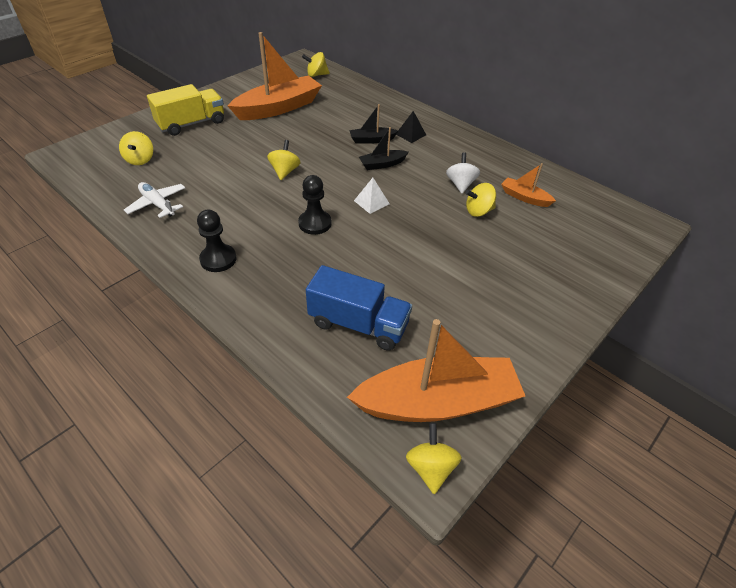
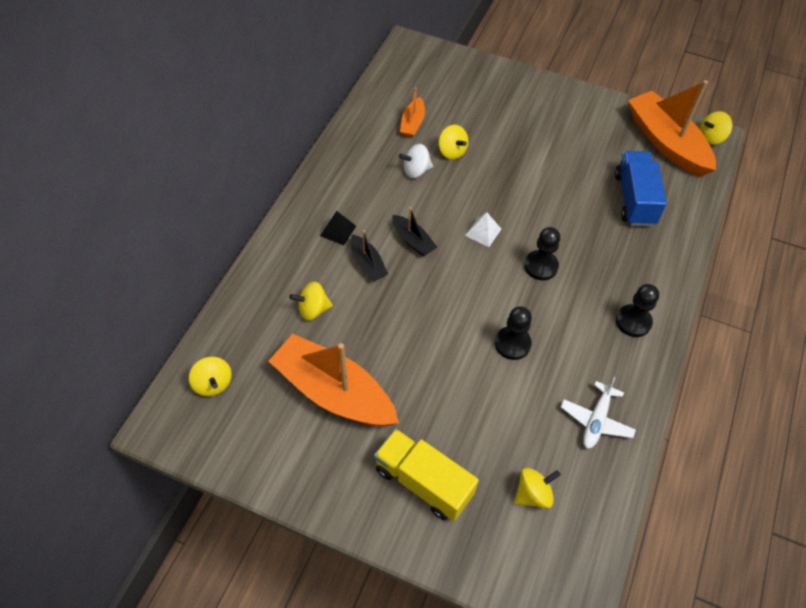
camera: 110 degrees left, 10 degrees up
(254, 185) = (512, 344): none -> black pawn
(285, 171) = (473, 324): yellow spinning top -> yellow spinning top (313, 309)

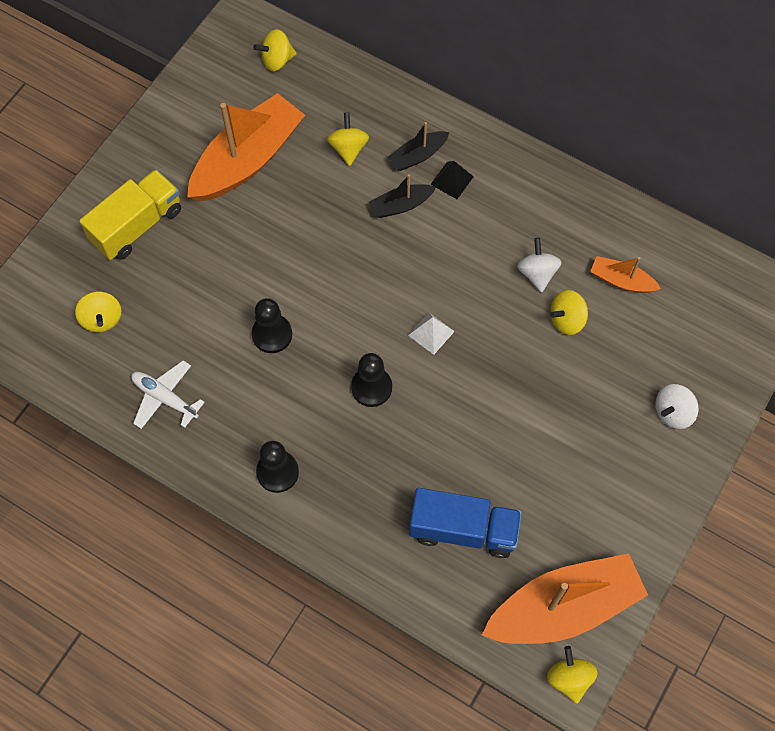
camera: 100 degrees right, 10 degrees up
(413, 241) = (427, 255): black boat -> black boat (417, 156)
(509, 94) = (673, 412): none -> white spinning top

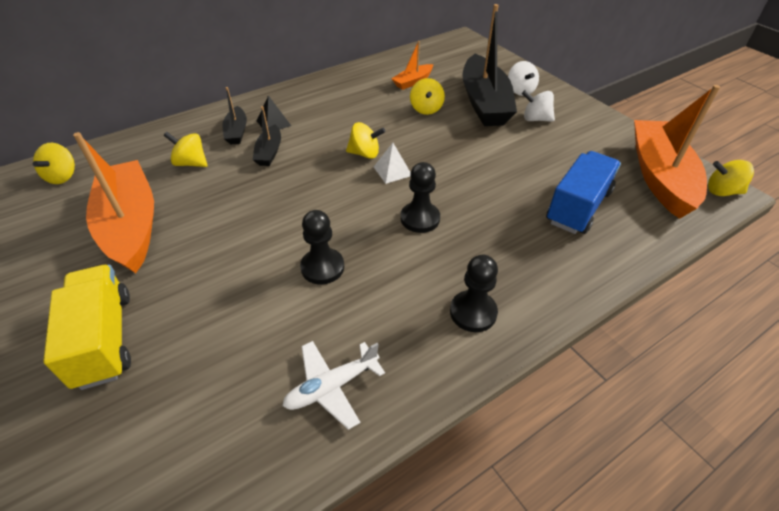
camera: 65 degrees left, 20 degrees down
(102, 319) = (184, 420): yellow spinning top -> yellow spinning top (365, 154)
(537, 273) = (381, 110): white spinning top -> white spinning top (535, 119)
(618, 379) = (484, 103): none -> black boat

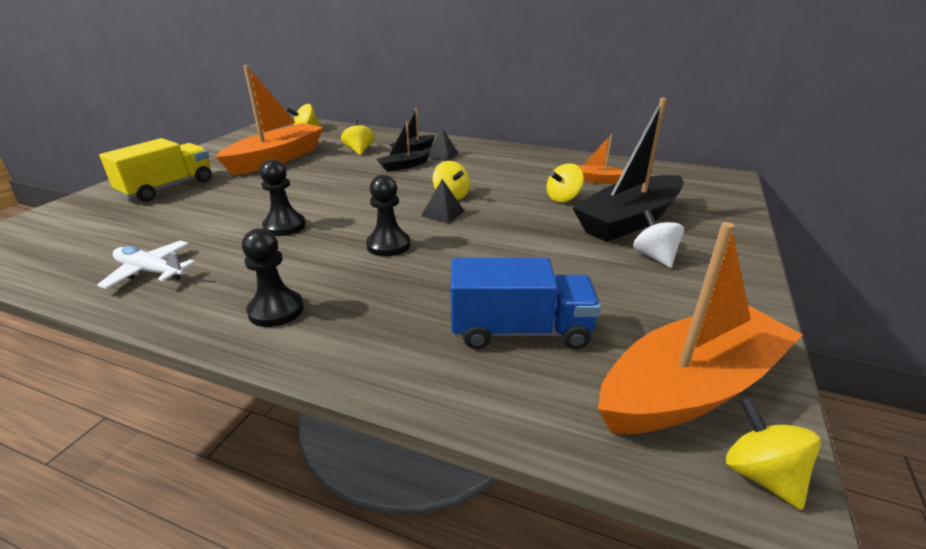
camera: 55 degrees right, 15 degrees down
(392, 171) = (443, 213): white pyramid -> black pyramid
(520, 91) = (694, 232): white spinning top -> none

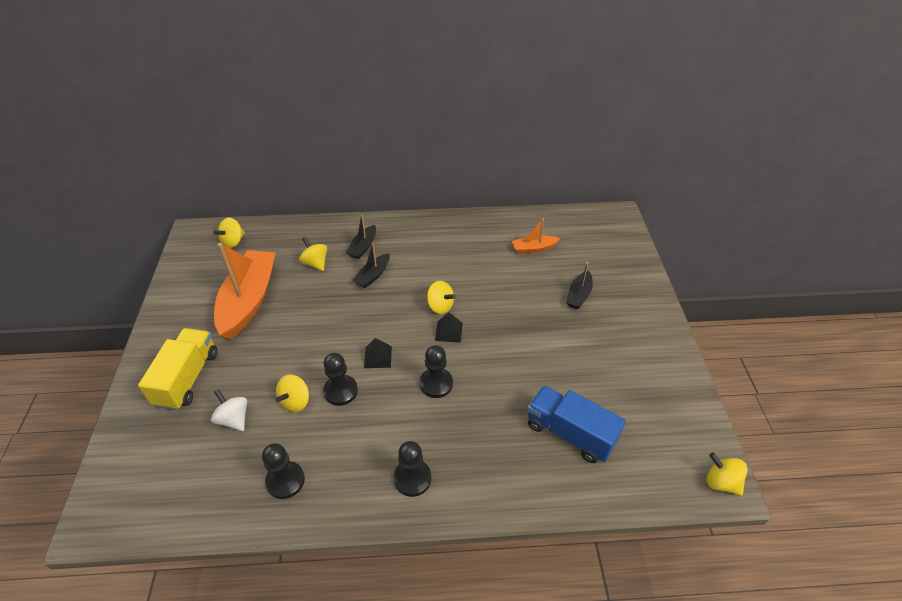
camera: 25 degrees left, 15 degrees up
(150, 271) = (285, 481): white plane -> black pawn
(442, 155) = (394, 249): black pyramid -> black pyramid (378, 357)
(520, 331) = (570, 433): blue truck -> blue truck turned 120 degrees counterclockwise
(563, 198) = (522, 282): yellow spinning top -> yellow spinning top (295, 401)
(629, 221) = (579, 295): black boat -> black boat, size x0.47
(654, 257) = (611, 331): white spinning top -> white spinning top (234, 419)
(691, 388) = (673, 439): orange boat -> none

